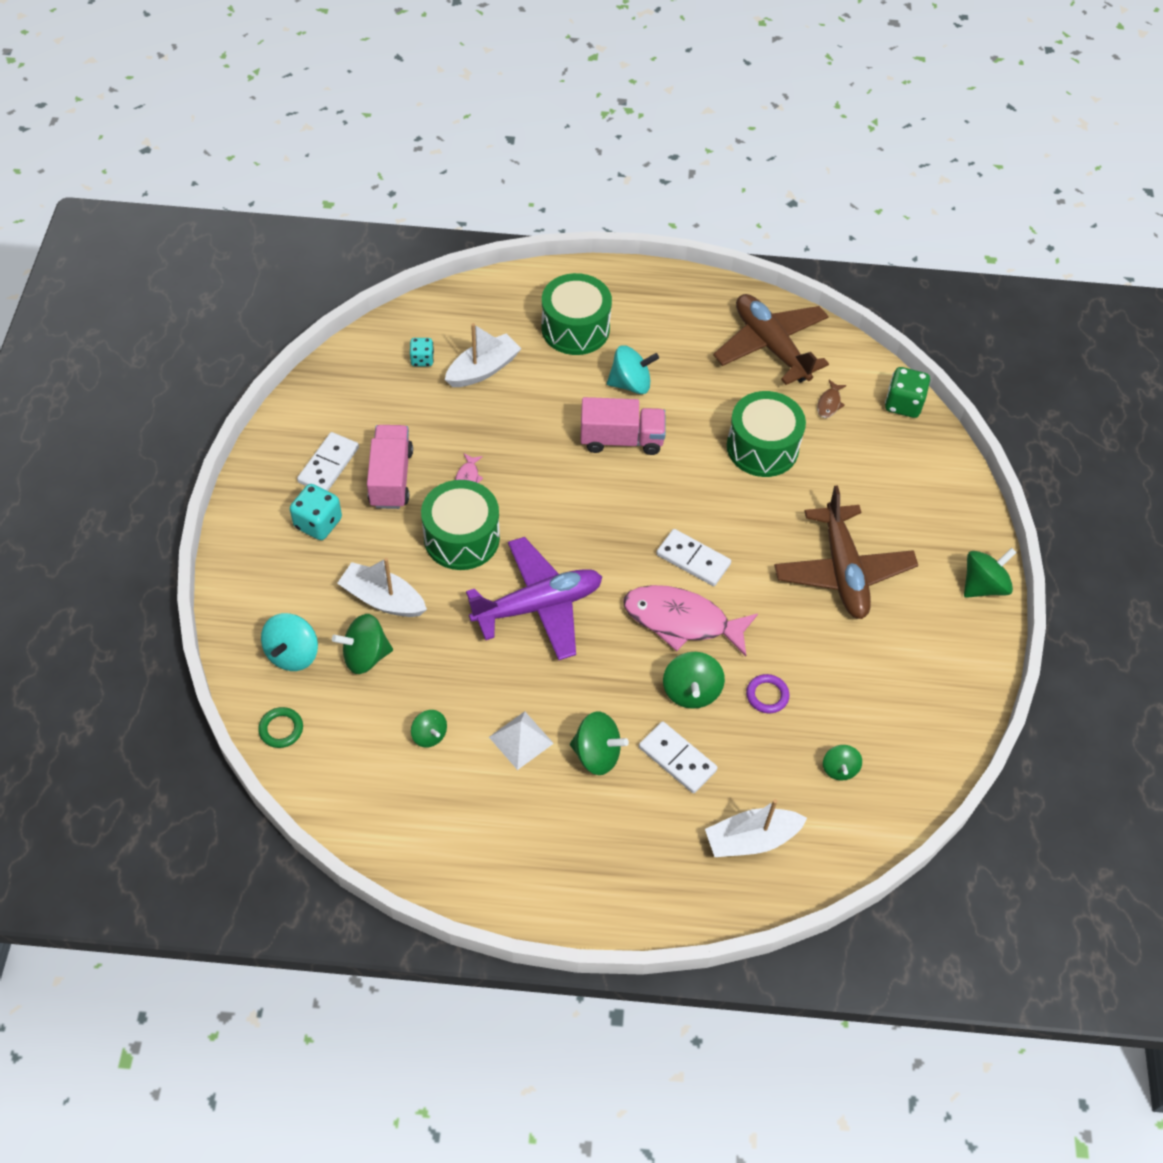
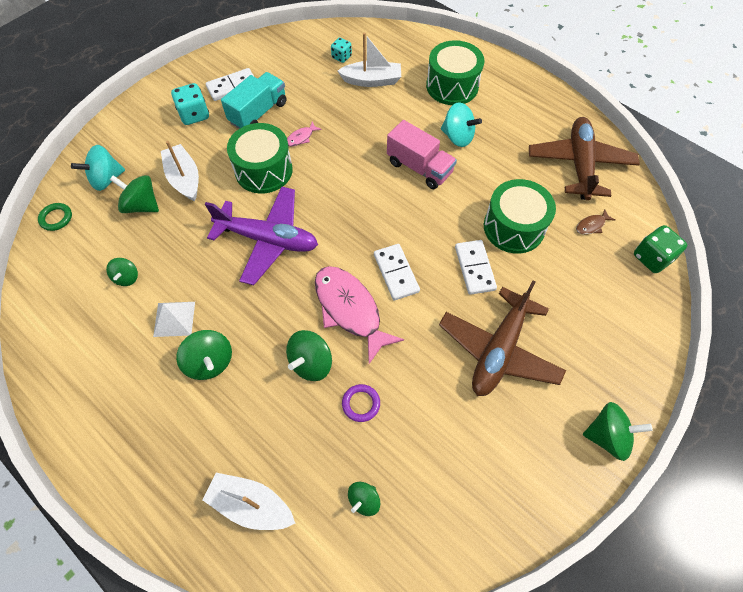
camera: 40 degrees right, 5 degrees up
(391, 478) = (258, 113): pink truck -> turquoise truck
(677, 759) = (257, 404): white domino -> white domino (475, 268)

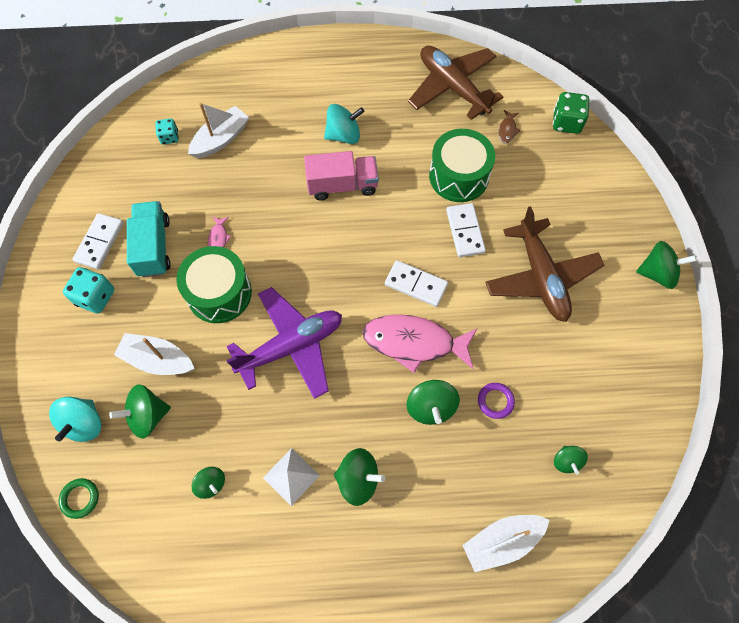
camera: 45 degrees left, 5 degrees up
(452, 86) = (292, 93): green drum -> none
(475, 268) = (465, 231): white domino -> white domino turned 45 degrees clockwise
(607, 436) = (657, 273): green spinning top -> green spinning top turned 45 degrees clockwise

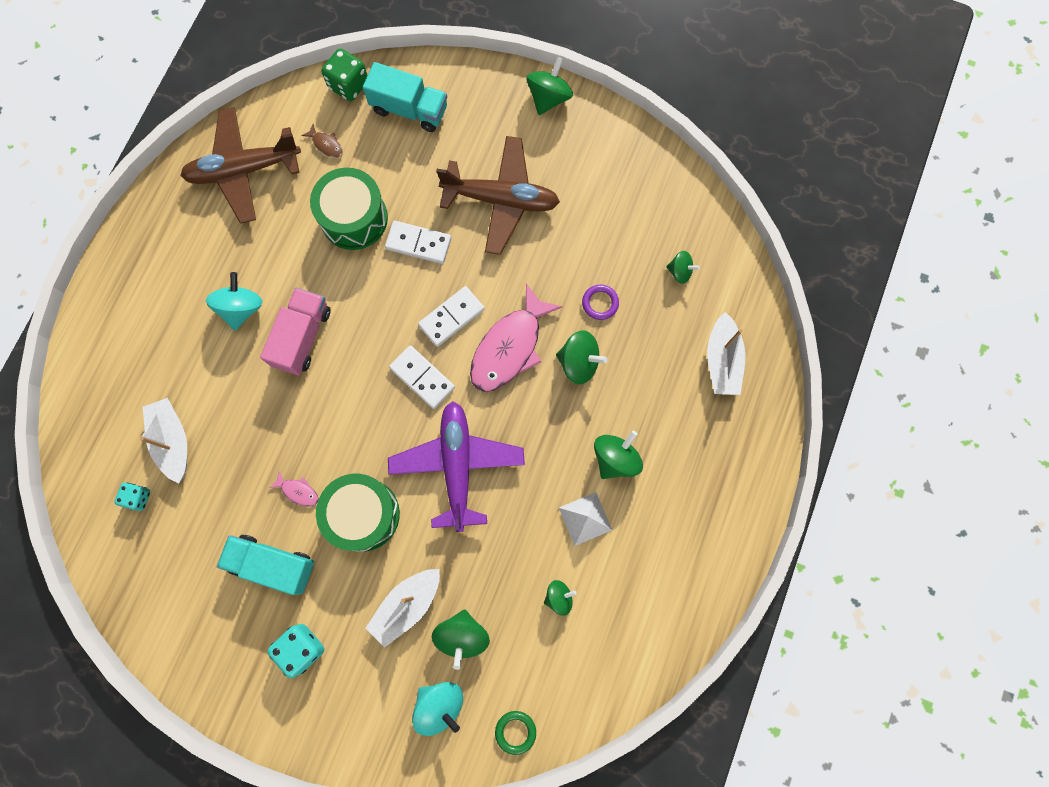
camera: 65 degrees left, 10 degrees up
(100, 242) = (236, 622): white domino -> white domino (422, 377)
(575, 173) = (409, 109): none -> turquoise truck

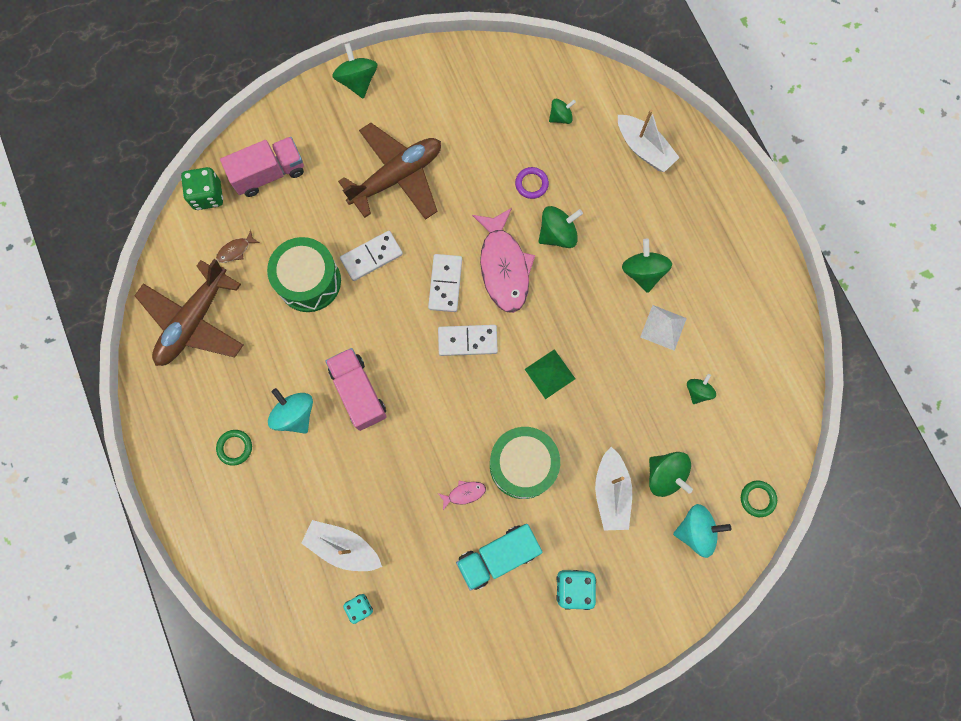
camera: 45 degrees left, 0 degrees up
(176, 291) = (235, 447): none -> green ring
(326, 145) = (235, 250): brown fish -> brown fish turned 150 degrees clockwise
(409, 109) = (269, 173): turquoise truck -> pink truck
(457, 465) = (550, 374): purple plane -> green pyramid

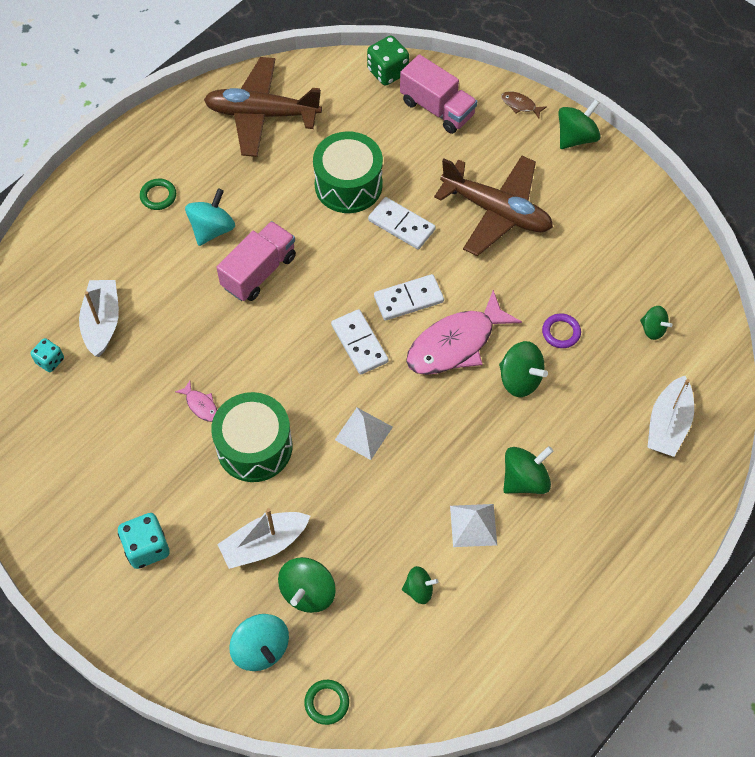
camera: 65 degrees right, 15 degrees down
(235, 250) = (347, 115): brown fish -> brown fish (520, 105)
(498, 556) = (150, 462): turquoise truck -> none
(550, 374) = (363, 433): green pyramid -> white pyramid

